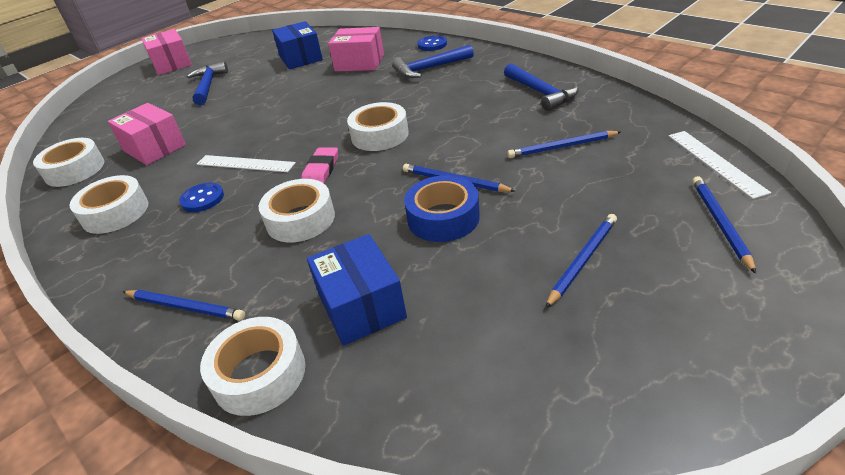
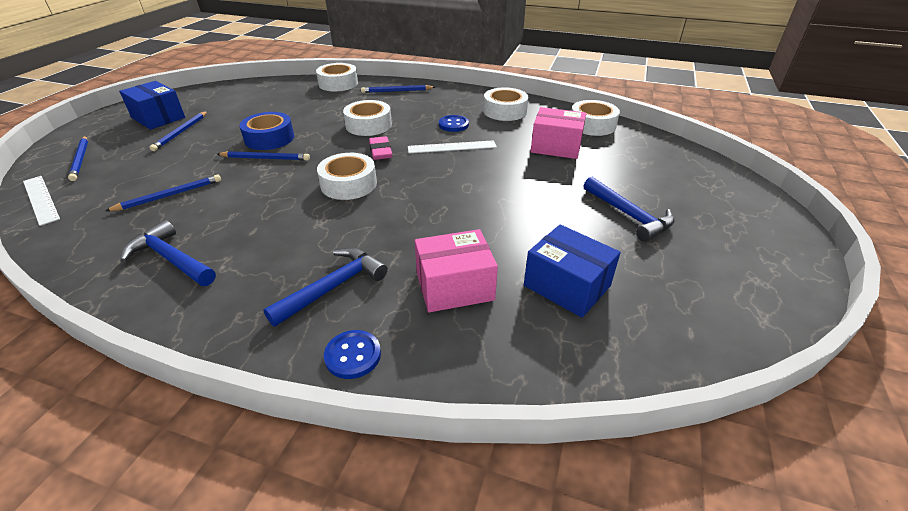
camera: 150 degrees right, 0 degrees up
(172, 64) = (765, 246): pink box -> none
(361, 306) = (304, 103): blue box -> blue box (158, 118)

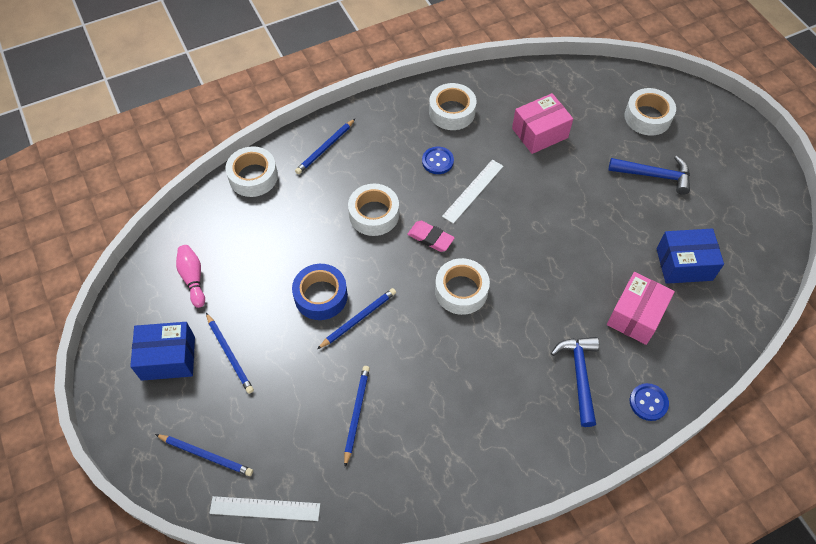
camera: 45 degrees left, 20 degrees up
(171, 259) = (459, 450): blue hammer -> none
(233, 100) = (193, 279): none -> pink bowling pin
(592, 125) = (533, 84): white tape -> white tape (647, 117)

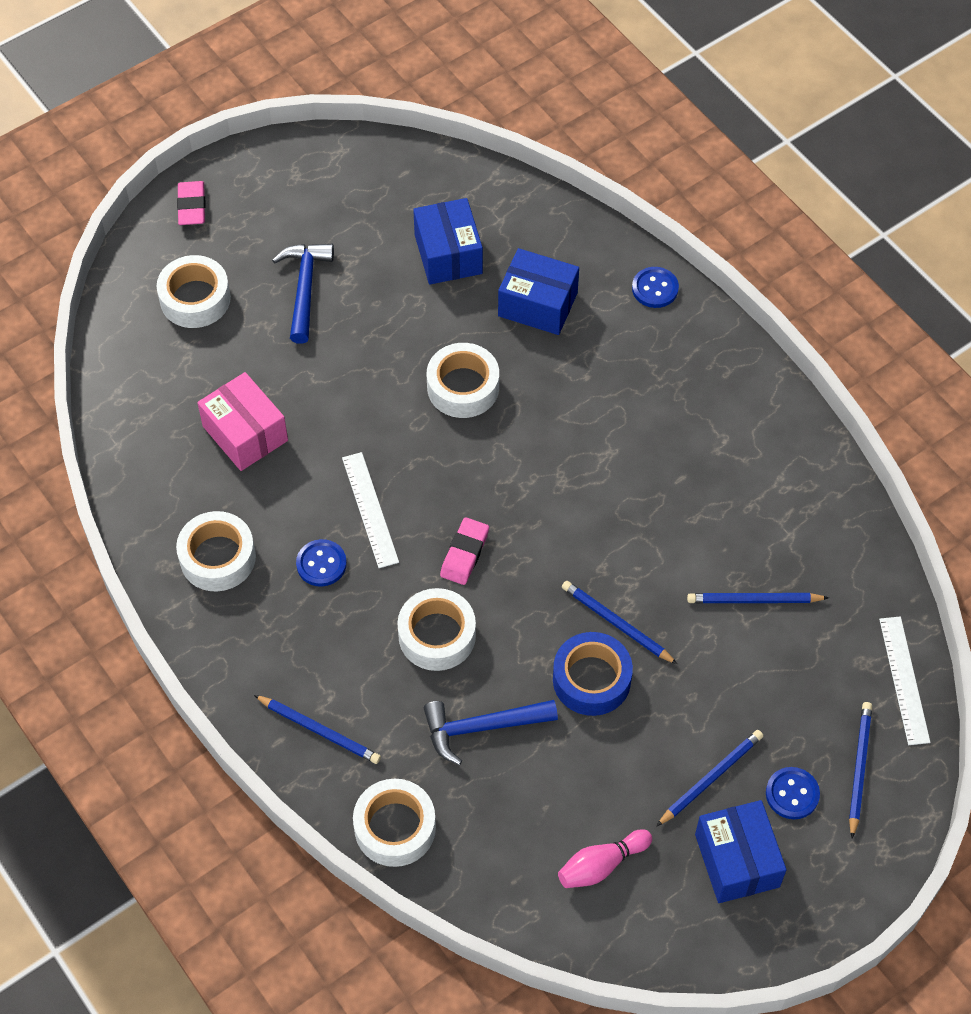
camera: 100 degrees left, 0 degrees up
(202, 404) = (792, 794): none -> blue button
(461, 291) = (544, 504): white tape -> white tape (463, 387)
(473, 191) = (370, 509): white ruler -> white ruler turned 45 degrees clockwise
(579, 376) = (637, 360): blue hammer -> blue hammer (482, 727)
(635, 315) = (537, 304): pink box -> blue box
(725, 121) = (192, 206): none -> pink eraser

